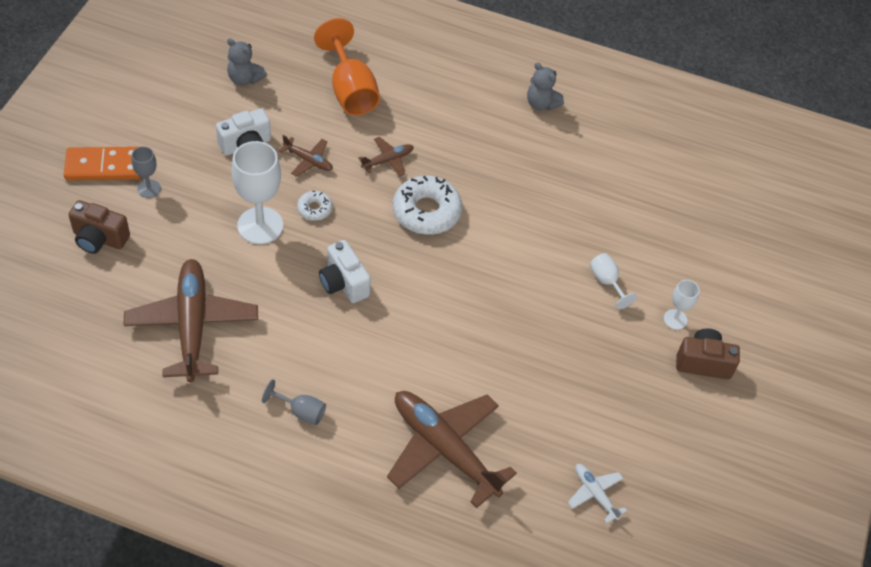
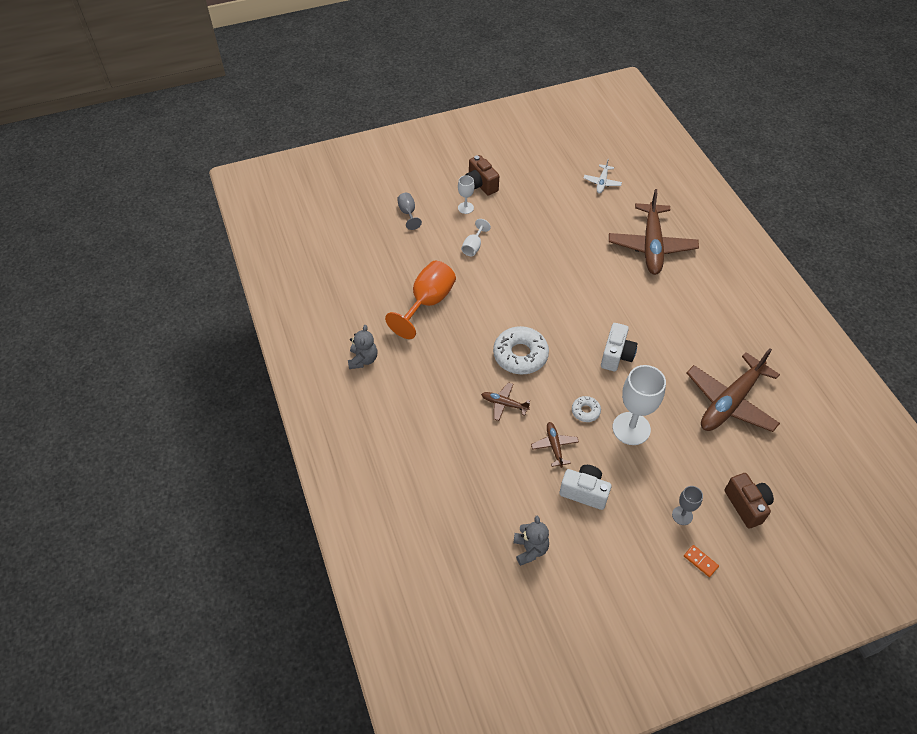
camera: 125 degrees left, 0 degrees up
(104, 166) = (700, 561): orange domino -> orange domino, size x0.46
(301, 411) = (709, 313): grey goblet -> grey goblet (408, 213)
(350, 90) = (468, 474): orange goblet -> orange goblet (427, 303)

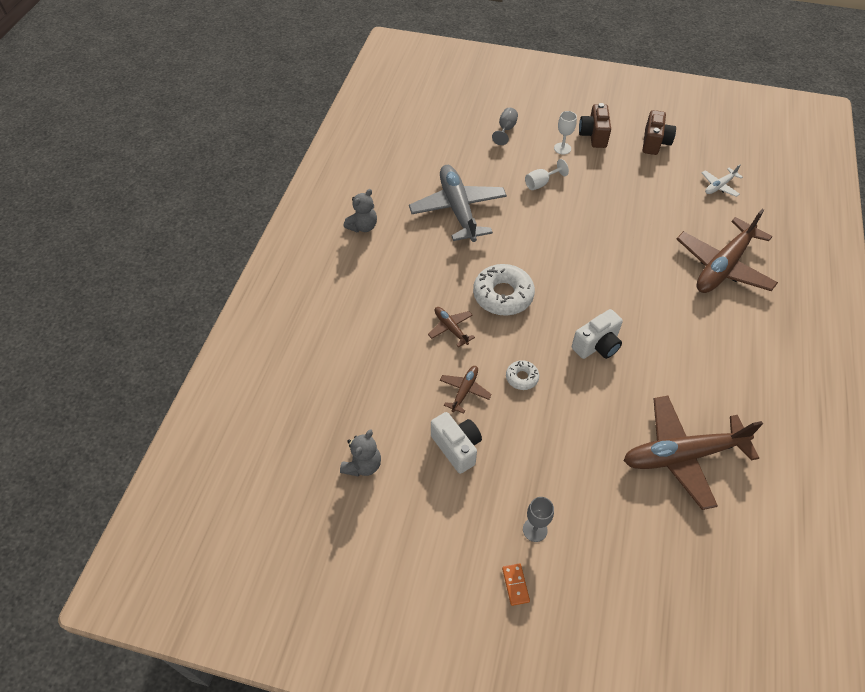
camera: 35 degrees right, 0 degrees up
(427, 303) = (458, 209): orange goblet -> grey plane
(631, 428) = (553, 419): white goblet -> none
(746, 505) = (612, 564): brown camera -> brown camera (654, 143)

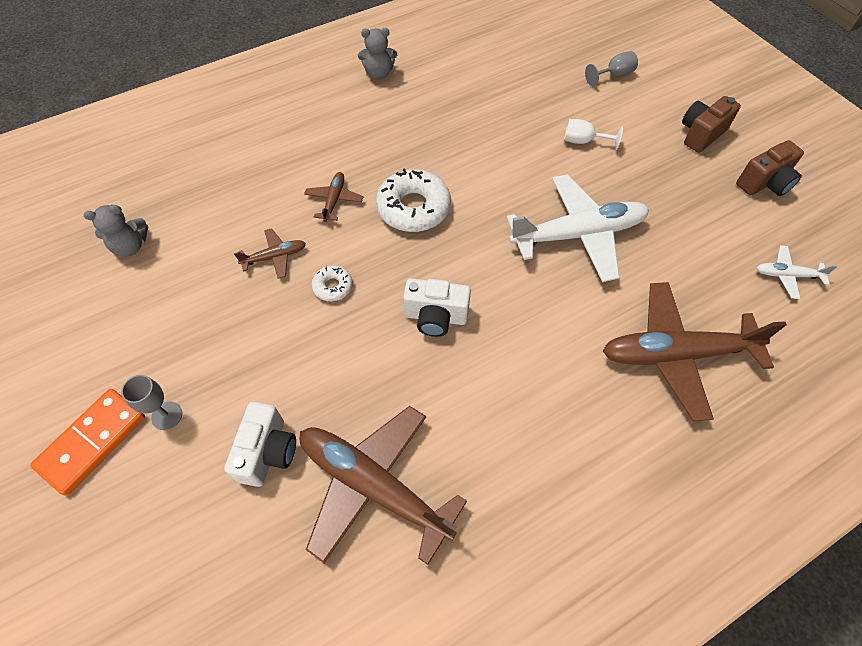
camera: 45 degrees right, 5 degrees up
(457, 447) = (207, 294): white camera -> white camera (268, 452)
(458, 209) = (474, 112): grey plane -> none
(515, 585) = (93, 442): orange domino -> orange domino, size x2.16
(562, 148) = (649, 125): white goblet -> none
(606, 240) = (578, 234): none -> white plane

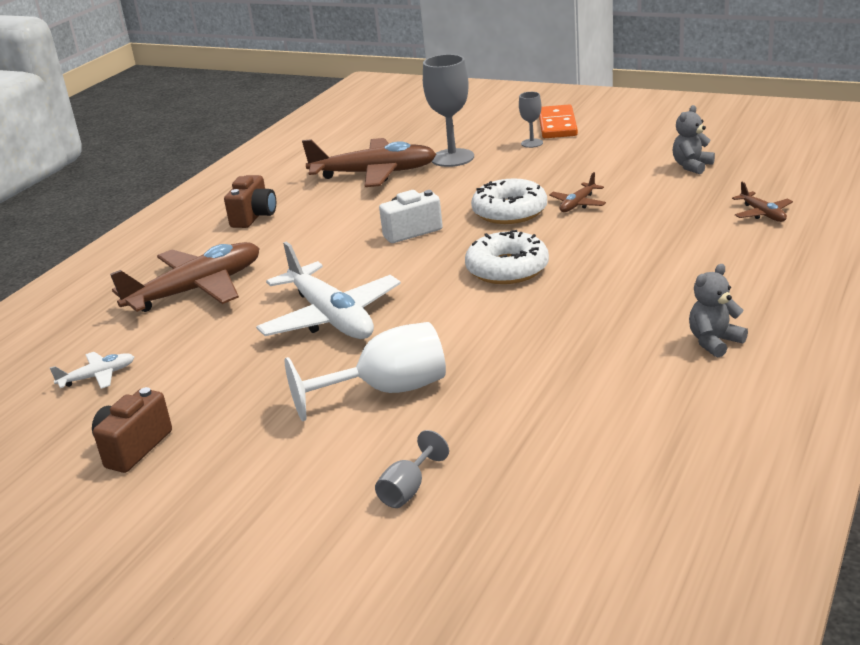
camera: 150 degrees right, 30 degrees down
(268, 452) = (452, 158): white camera -> grey goblet
(333, 286) = (509, 211): white donut -> white donut, size x1.98
(334, 200) = (585, 244): brown plane -> brown plane (762, 214)
(578, 234) = (331, 317): white plane -> white plane turned 75 degrees counterclockwise
(583, 141) = (387, 391): white goblet -> white goblet, size x1.96
(701, 134) = (236, 467): brown camera -> brown camera (254, 217)

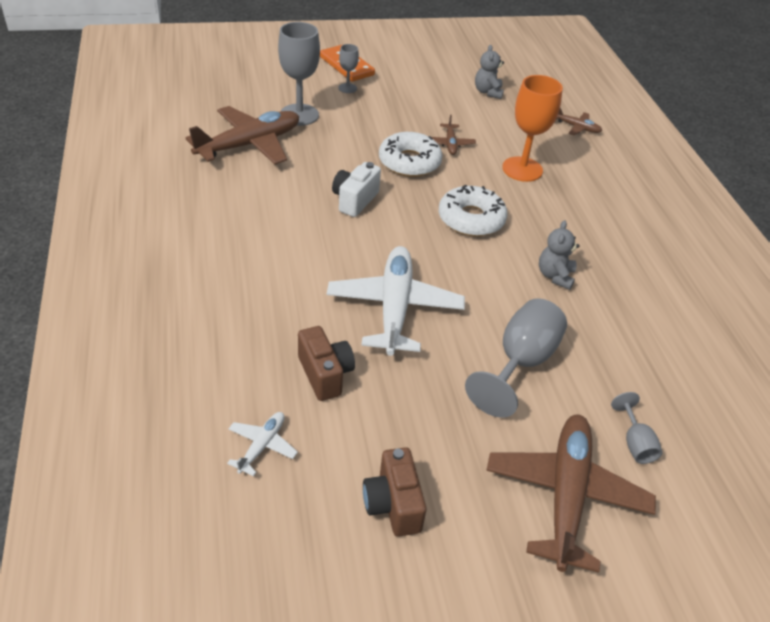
camera: 45 degrees left, 15 degrees up
(196, 290) = (237, 316): brown plane -> brown plane (566, 495)
(254, 217) = (191, 218): brown camera -> brown camera (325, 374)
(331, 317) = (394, 307): white plane -> white plane turned 105 degrees counterclockwise
(387, 391) = (520, 363): white goblet -> grey goblet
(631, 239) = (522, 169): none -> orange goblet
(714, 342) = (665, 245): grey teddy bear -> grey teddy bear (555, 276)

